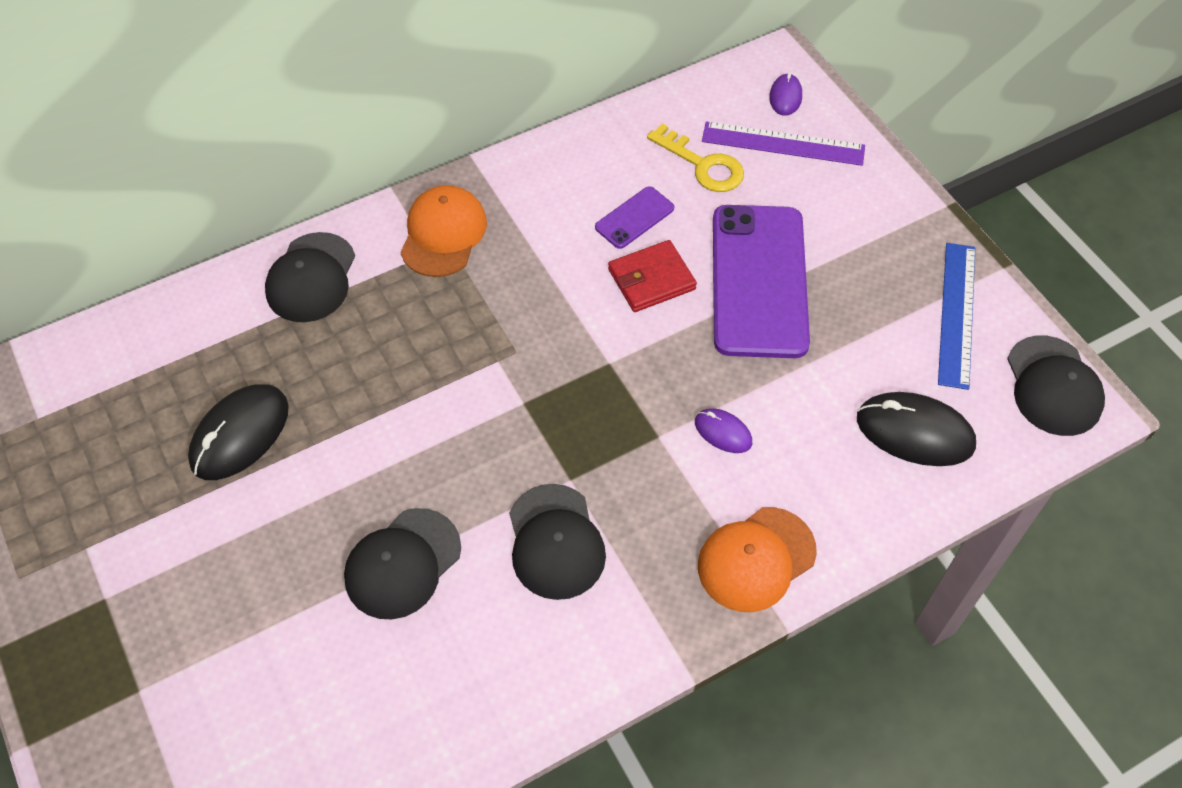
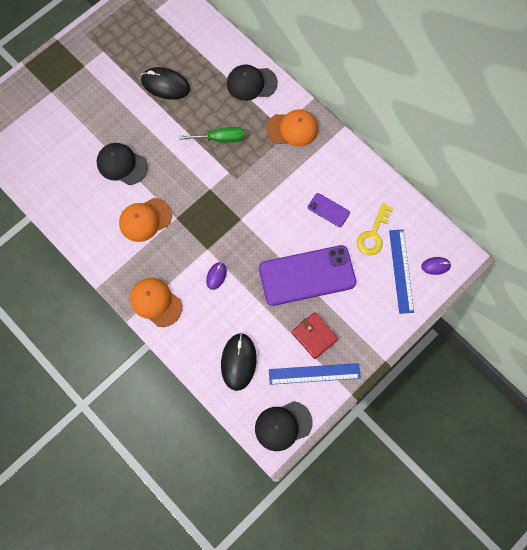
camera: 75 degrees right, 15 degrees up
(415, 359) = (220, 138): none -> green screwdriver
(555, 542) = (145, 220): black cap -> orange cap
(651, 279) = (293, 226): red wallet -> red wallet (314, 336)
(783, 144) = (401, 271): purple ruler -> blue ruler

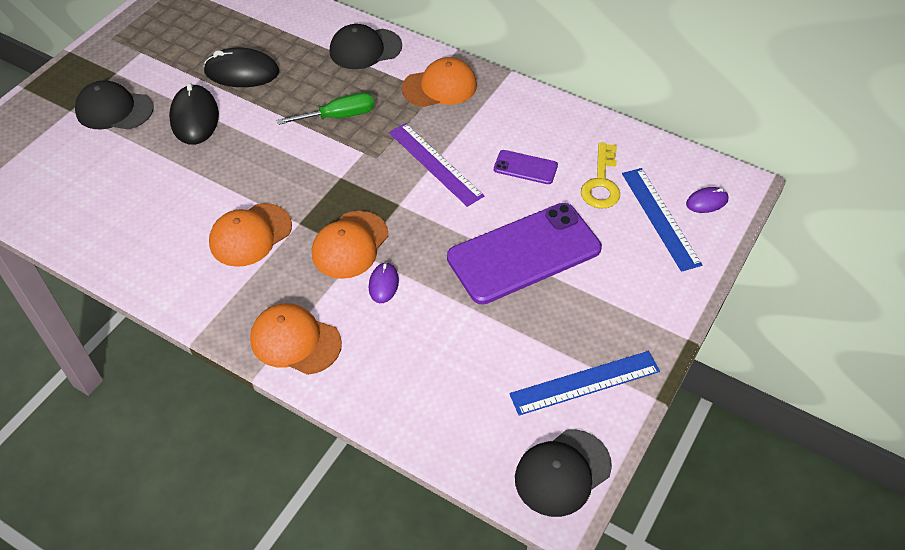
camera: 15 degrees left, 20 degrees down
(122, 164) = (198, 174): black cap -> black cap (114, 110)
(203, 242) = (350, 245): none -> orange cap
(238, 361) = (456, 394): black mouse -> black mouse (195, 117)
(271, 193) = (435, 164): none -> purple ruler
(314, 336) = (565, 330): red wallet -> none

